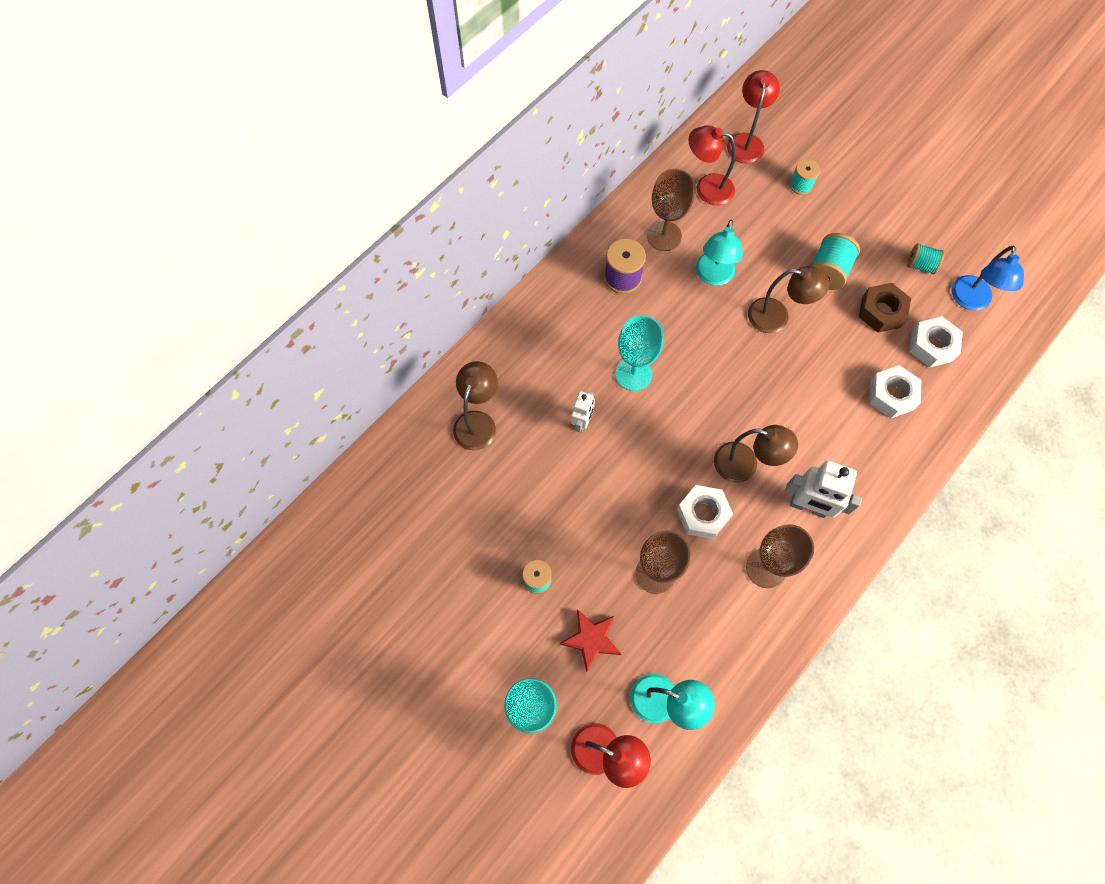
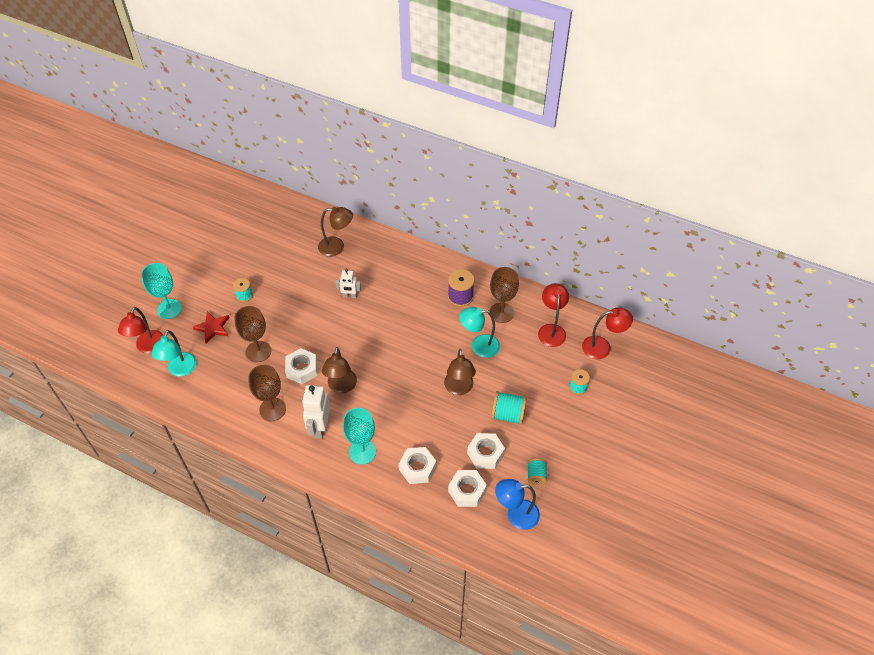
camera: 75 degrees right, 15 degrees down
(633, 374) = (390, 315): turquoise goblet -> turquoise goblet (362, 452)
(881, 312) = (485, 454): brown nut -> white nut

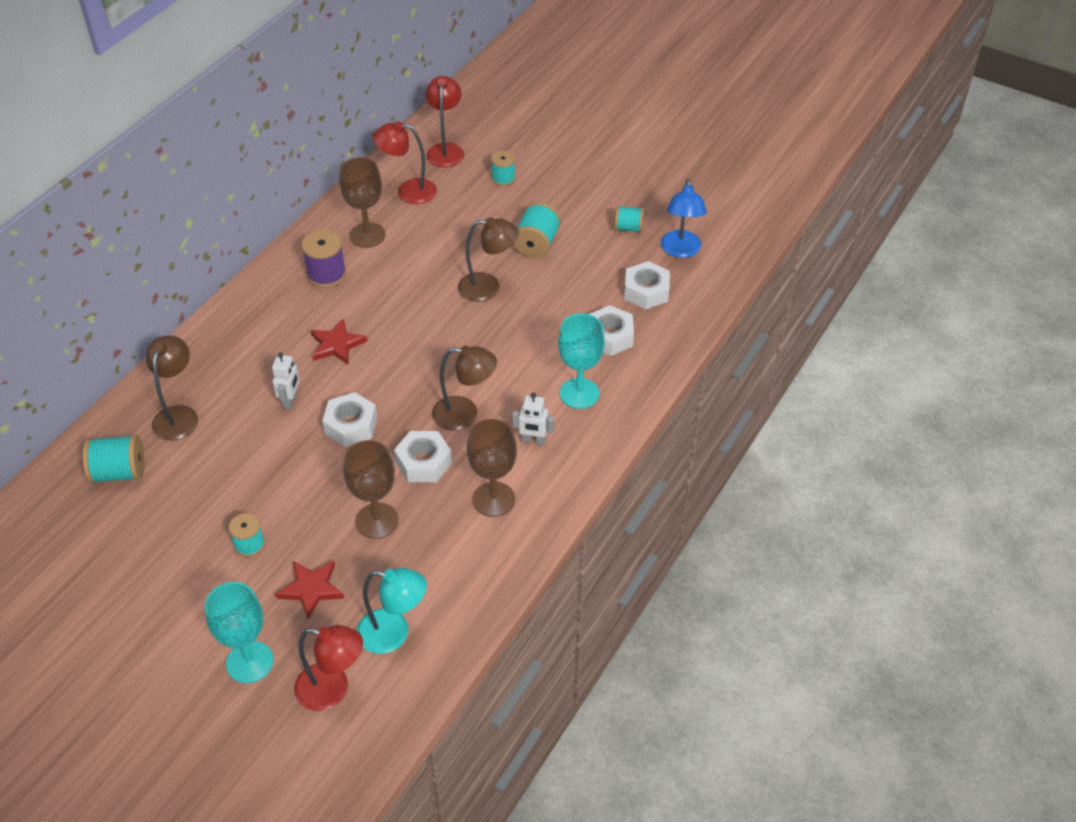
camera: 85 degrees left, 5 degrees down
(295, 230) = (119, 472): none -> turquoise spool
(320, 427) = (533, 441): white robot -> white robot, size x0.60
(397, 311) = (337, 344): none -> red star
(479, 346) = (420, 262): turquoise lamp -> none
(485, 454) = (593, 270): white nut -> white nut (351, 425)

